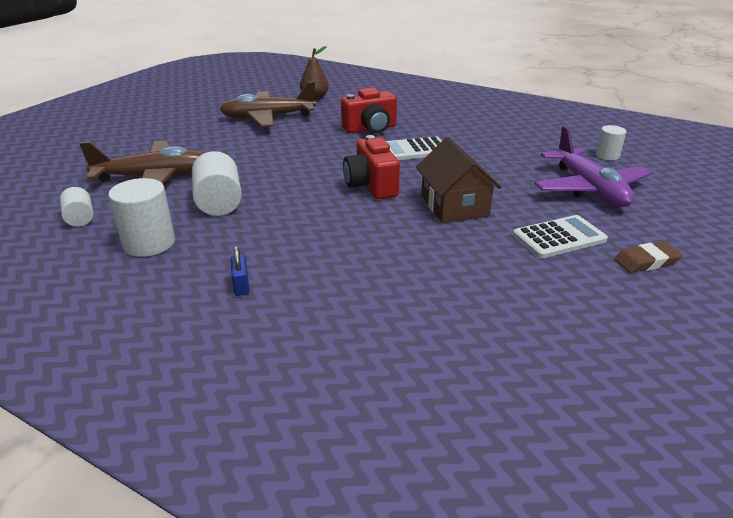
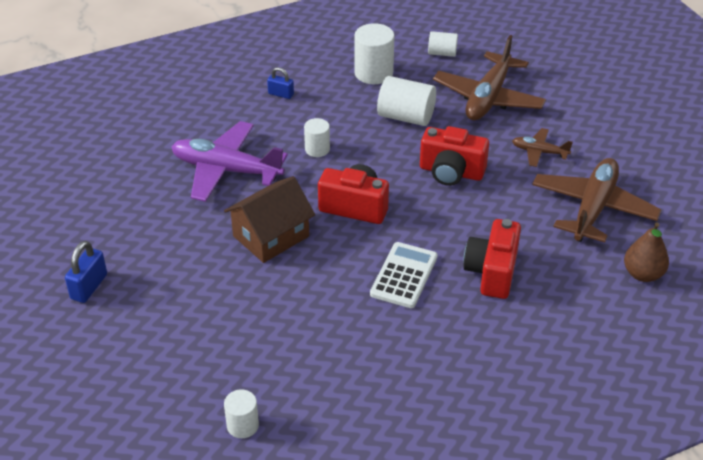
camera: 125 degrees right, 10 degrees up
(219, 143) = (539, 152): none -> brown plane
(281, 165) = (451, 172): none -> red camera
(317, 227) = (317, 149): none -> white cylinder
(454, 206) = (271, 236): brown house -> brown house turned 60 degrees counterclockwise
(559, 238) = (165, 263): white calculator -> none
(589, 189) = (203, 345): purple plane -> purple plane (226, 170)
(646, 261) = (89, 287): brown eraser -> blue padlock

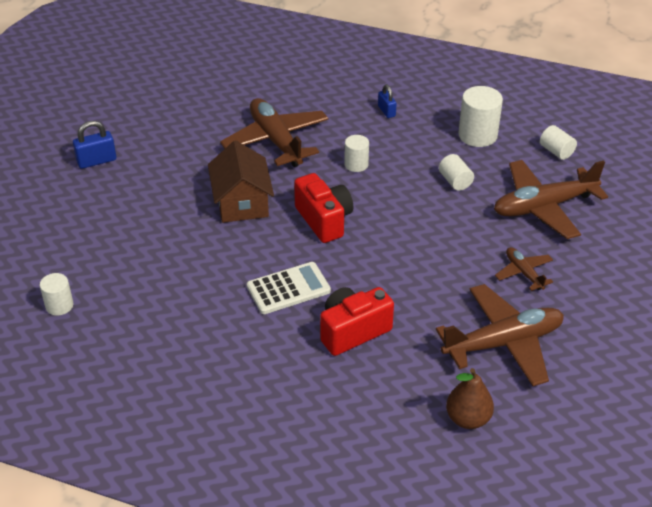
camera: 45 degrees right, 0 degrees up
(226, 170) = (276, 141): purple plane -> brown plane
(271, 236) = (242, 202): brown house -> brown house turned 75 degrees clockwise
(406, 117) = (455, 181): white cylinder -> white cylinder, size x0.60
(451, 172) = (429, 242): red camera -> none

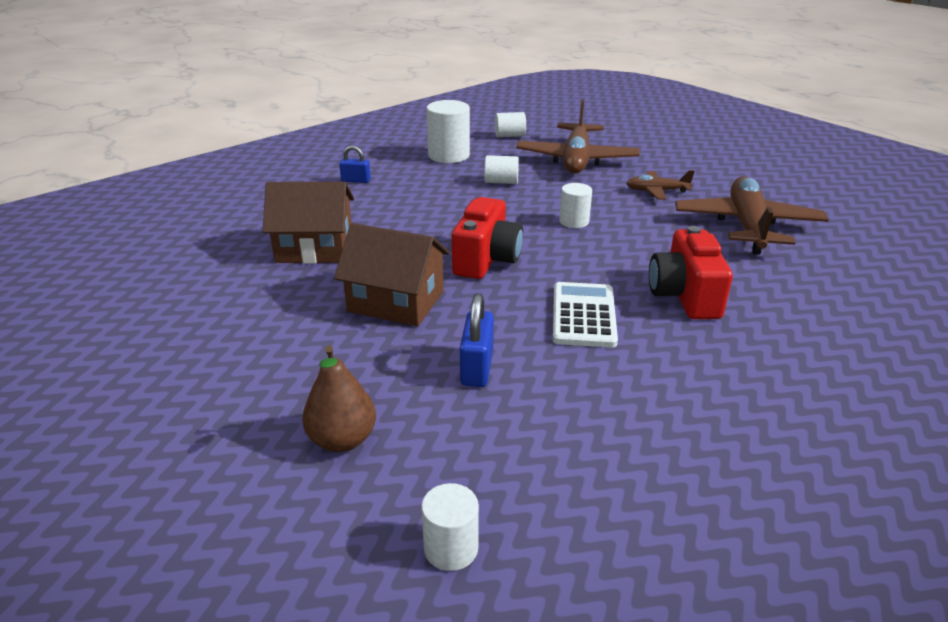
camera: 60 degrees left, 10 degrees down
(96, 161) = (149, 397): blue padlock -> blue padlock (477, 367)
(276, 141) = (315, 248): brown plane -> brown house
(324, 220) = (486, 260): red camera -> red camera turned 105 degrees clockwise
(356, 164) = (417, 217): white cylinder -> white cylinder (574, 221)
(468, 419) = (848, 272): brown pear -> brown pear (342, 439)

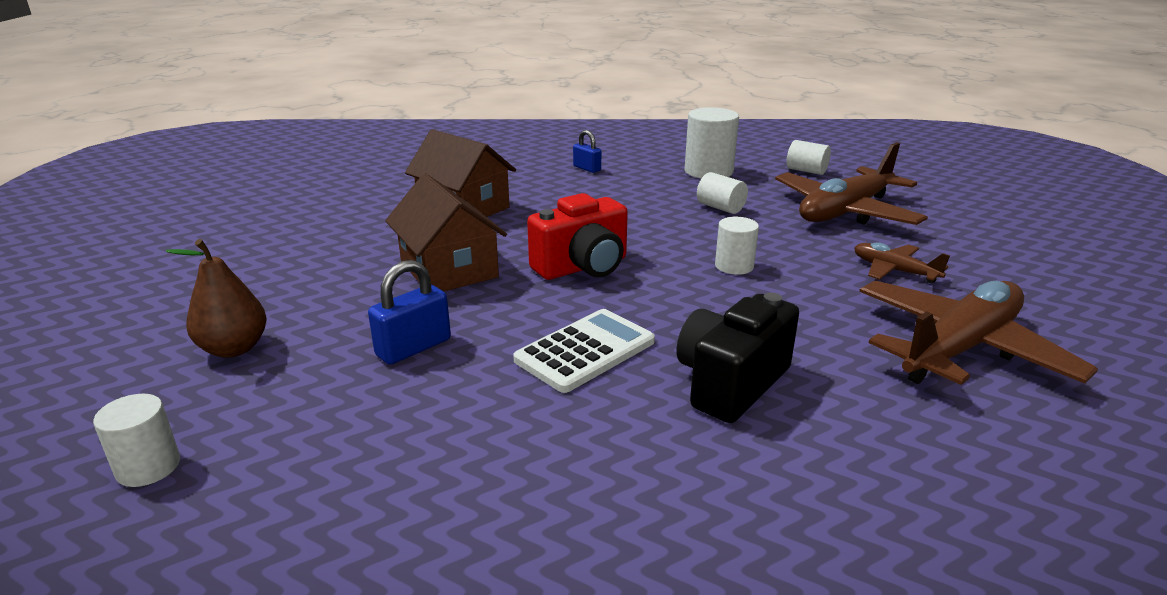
camera: 40 degrees right, 5 degrees down
(684, 296) = (731, 383): red camera -> black camera

